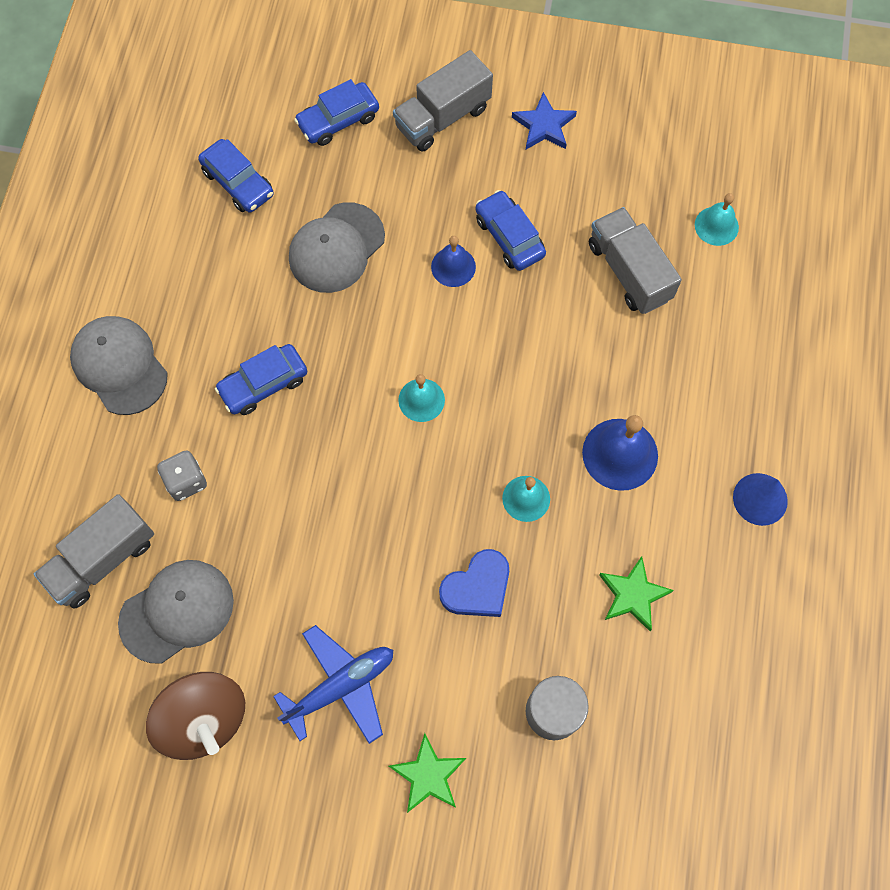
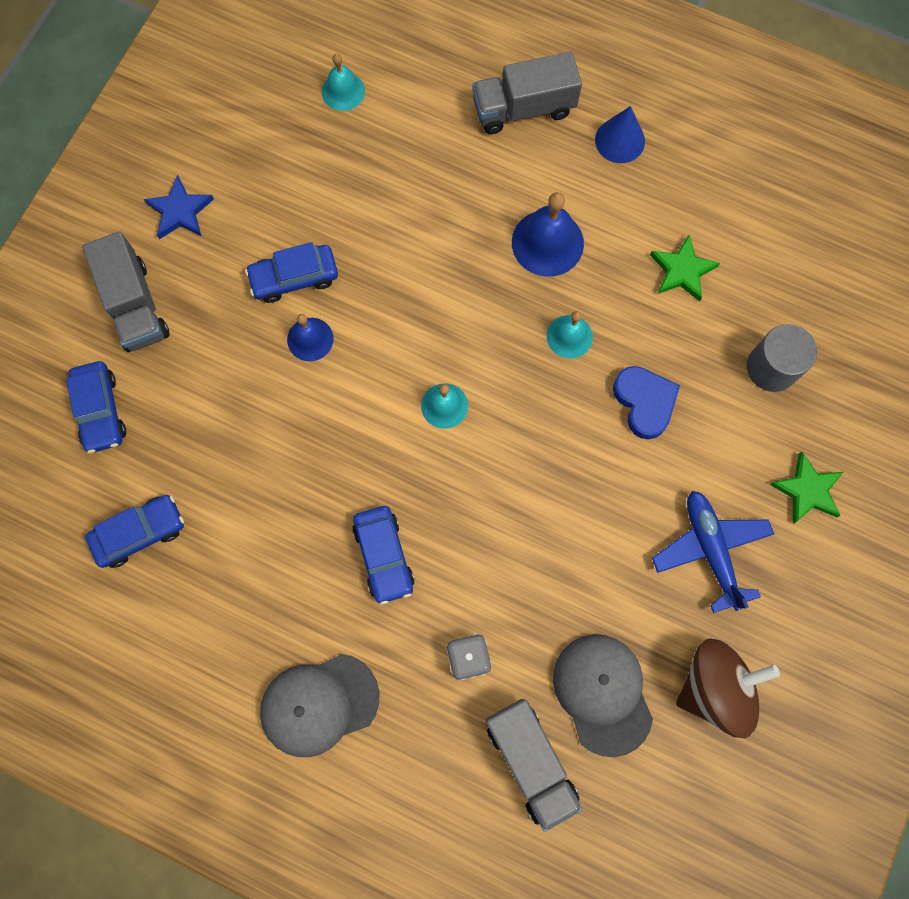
camera: 75 degrees left, 5 degrees up
(336, 248) = (252, 448): grey cap -> none
(629, 271) = (366, 181): grey truck -> grey truck (523, 108)

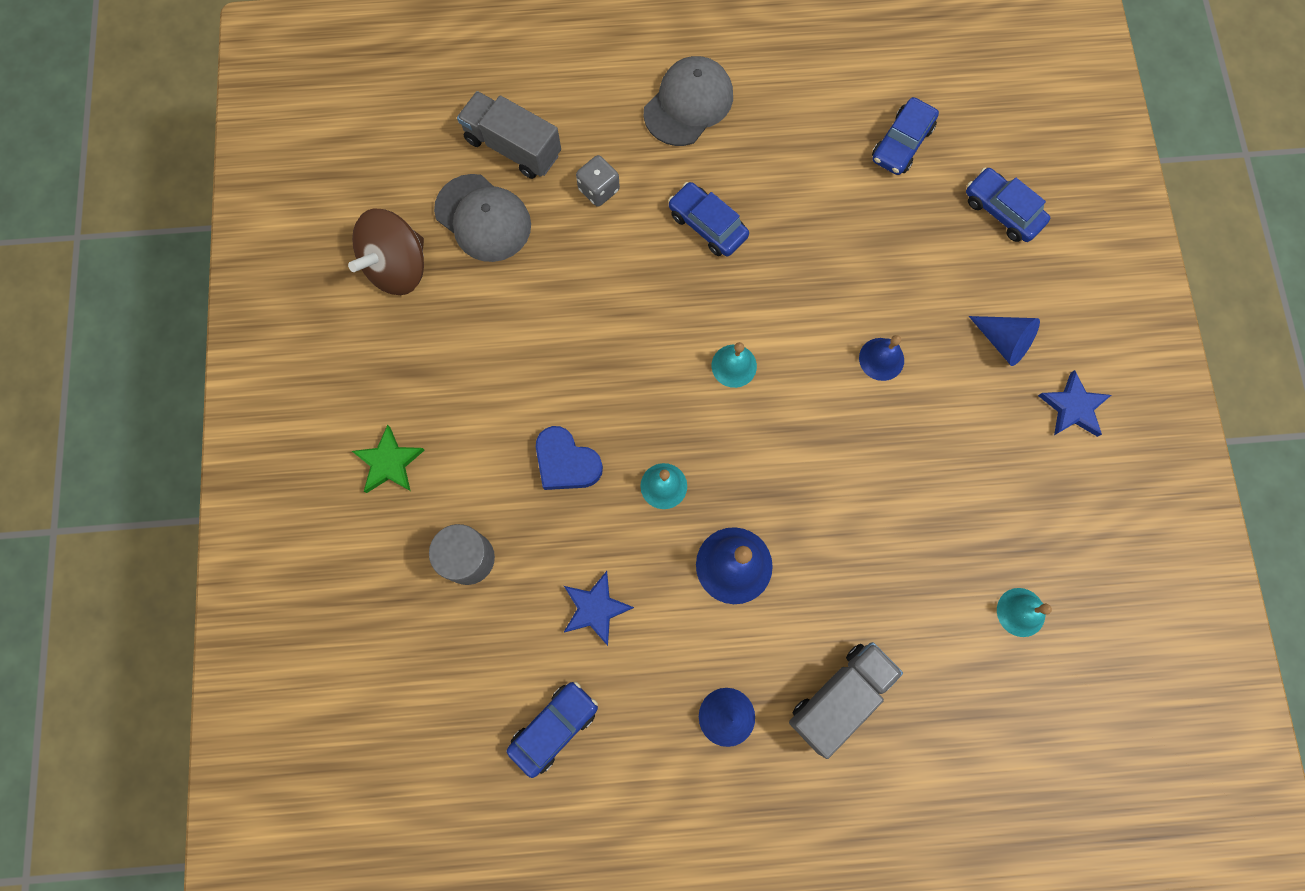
camera: 150 degrees right, 0 degrees up
(135, 305) = (1043, 306): grey truck -> none
(194, 295) = (1003, 342): none -> blue cone
(294, 278) = (932, 404): blue car -> blue car (554, 727)
(682, 271) = (595, 608): green star -> blue star
(710, 550) = (449, 368): blue plane -> none

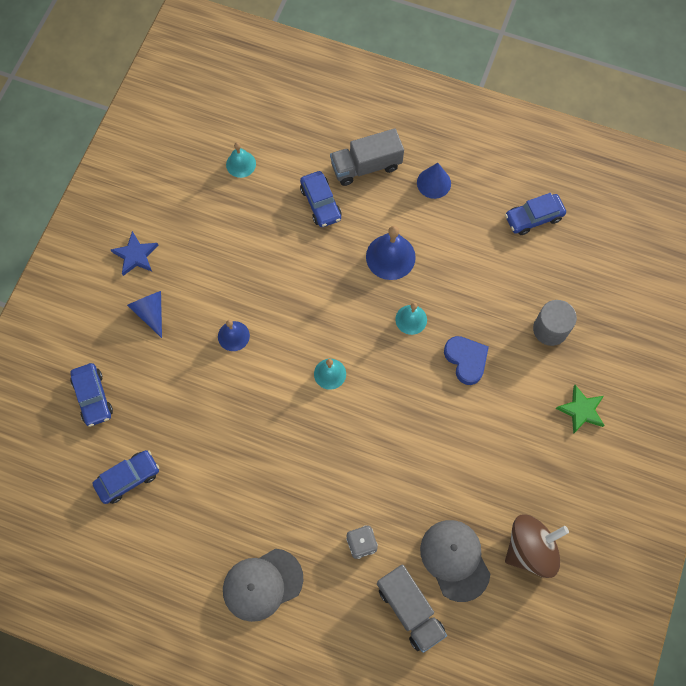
camera: 155 degrees left, 5 degrees down
(595, 608) = (484, 268): blue star -> none
(707, 225) = (297, 480): blue car -> blue car (321, 203)

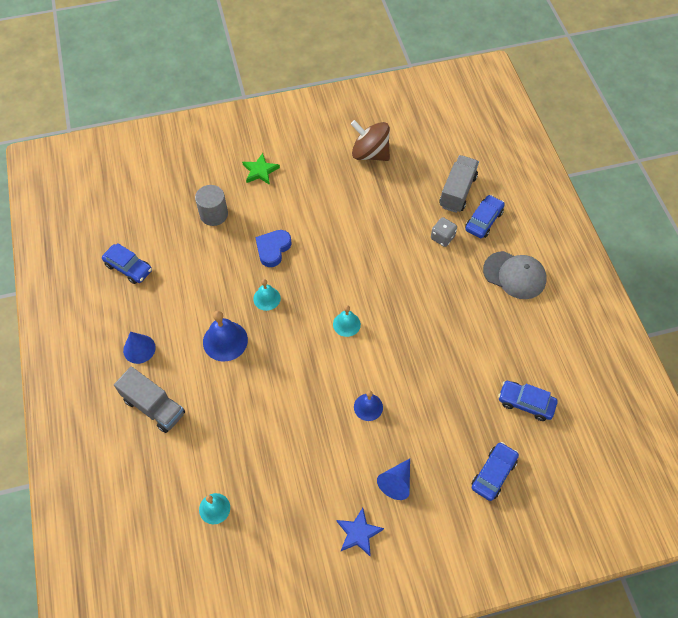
camera: 125 degrees left, 10 degrees down
(321, 203) = (211, 419): blue car -> blue car (483, 221)
(455, 560) = (409, 186): grey cap -> none

